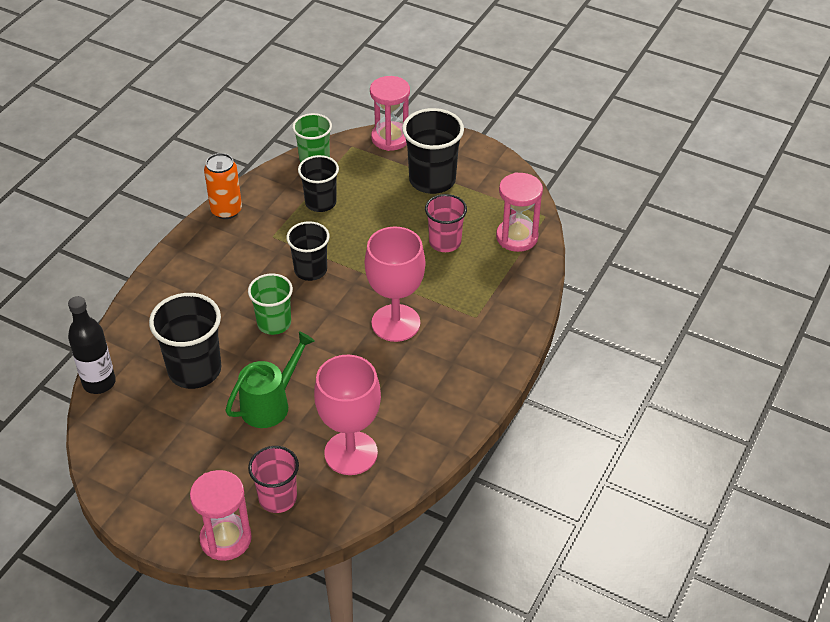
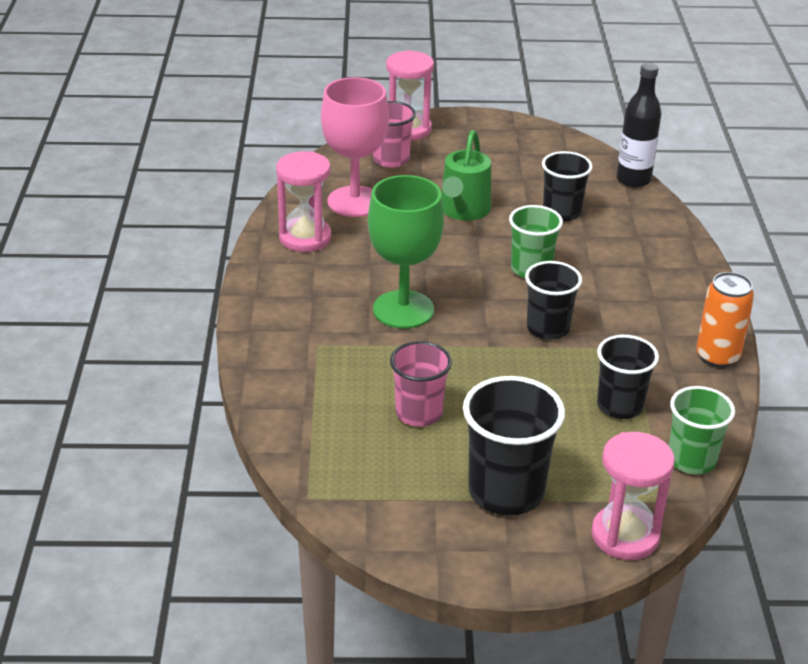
camera: 150 degrees right, 10 degrees down
(195, 370) = (561, 212): black cup -> black cup, size x0.66
(395, 323) = (403, 309): pink goblet -> green goblet
(517, 237) = (329, 453): pink hourglass -> pink hourglass (305, 238)

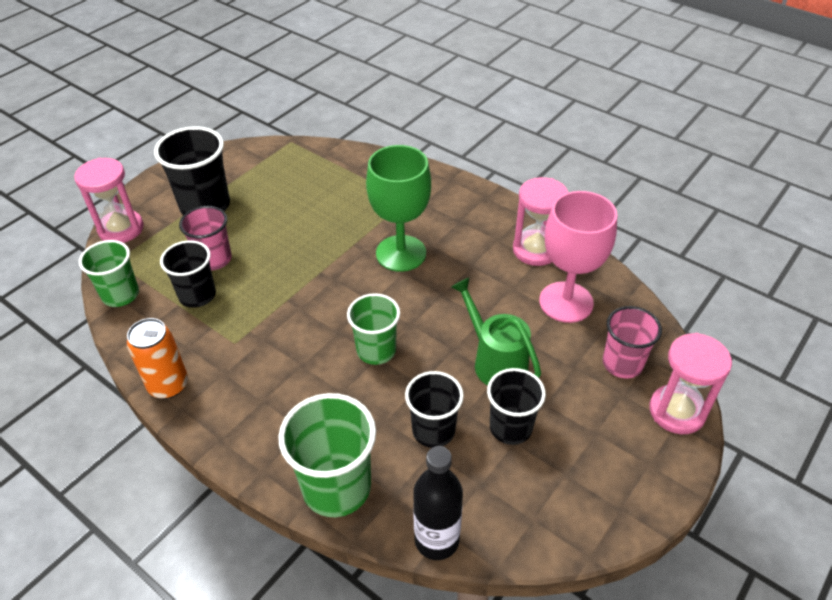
camera: 130 degrees right, 10 degrees up
(419, 413) = (300, 207): pink cup -> pink cup (214, 259)
(548, 328) = (303, 312): black cup -> black cup (510, 427)
(661, 231) = (336, 487): none -> green cup

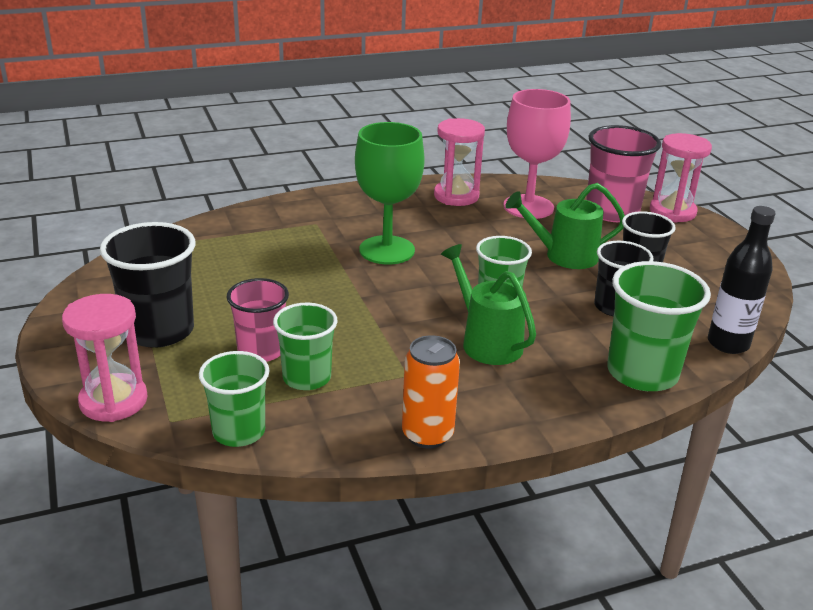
camera: 60 degrees left, 15 degrees down
(197, 295) = (307, 378): black cup -> green cup
(311, 367) = (486, 341): none -> green watering can
(622, 363) = (612, 212): pink cup -> pink cup, size x1.52

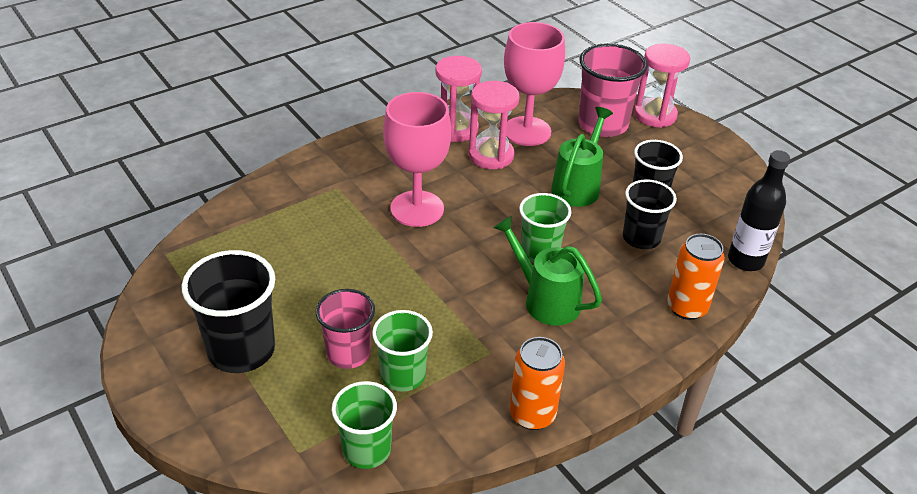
camera: 15 degrees left, 10 degrees up
(113, 401) = (235, 442): pink hourglass -> pink hourglass (491, 156)
(387, 250) = (417, 209): green goblet -> pink goblet
(563, 256) = (578, 186): green watering can -> green watering can turned 135 degrees clockwise
(642, 373) = (686, 307): green cup -> orange can

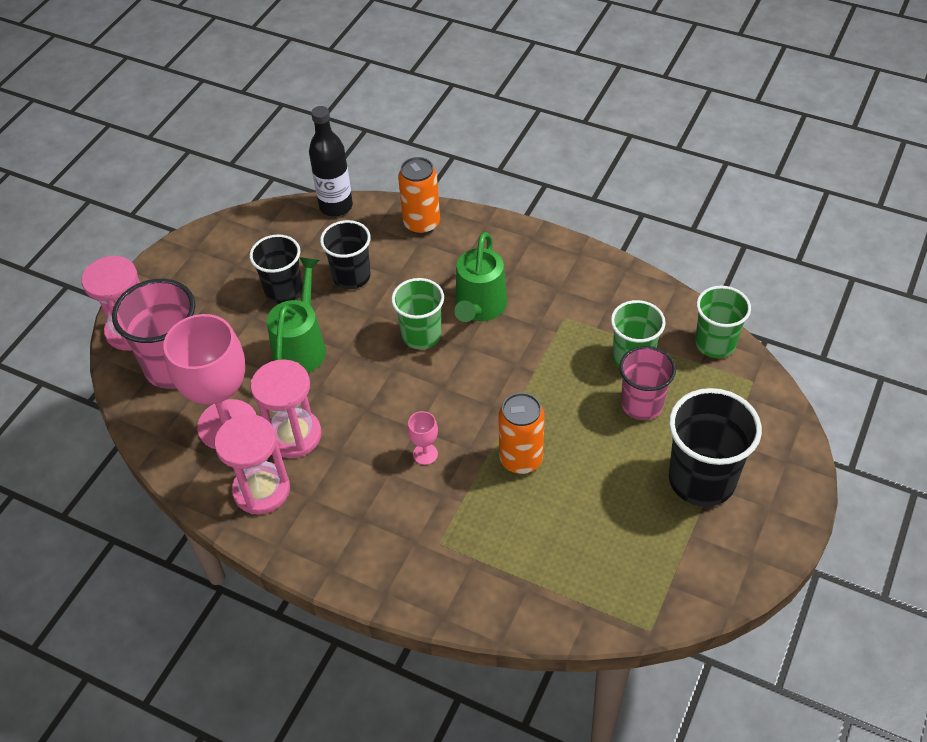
camera: 115 degrees left, 10 degrees up
(417, 209) = (425, 454): pink goblet -> pink goblet, size x0.41
(532, 415) = (603, 269): orange can -> orange can (521, 459)
(578, 186) = (302, 346): green watering can -> green watering can turned 105 degrees clockwise

